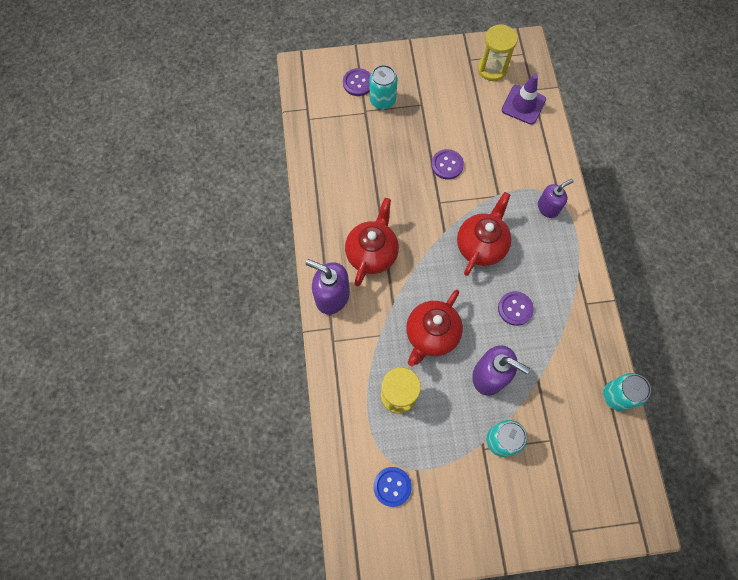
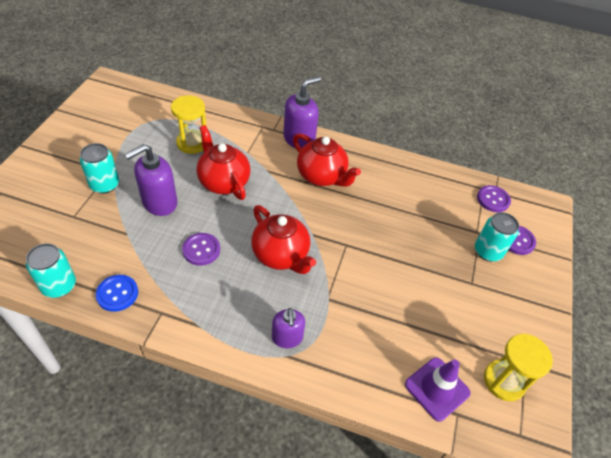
camera: 110 degrees right, 20 degrees down
(392, 486) = (133, 114): blue button -> blue button (117, 294)
(447, 165) = (386, 270): purple button -> purple button (493, 199)

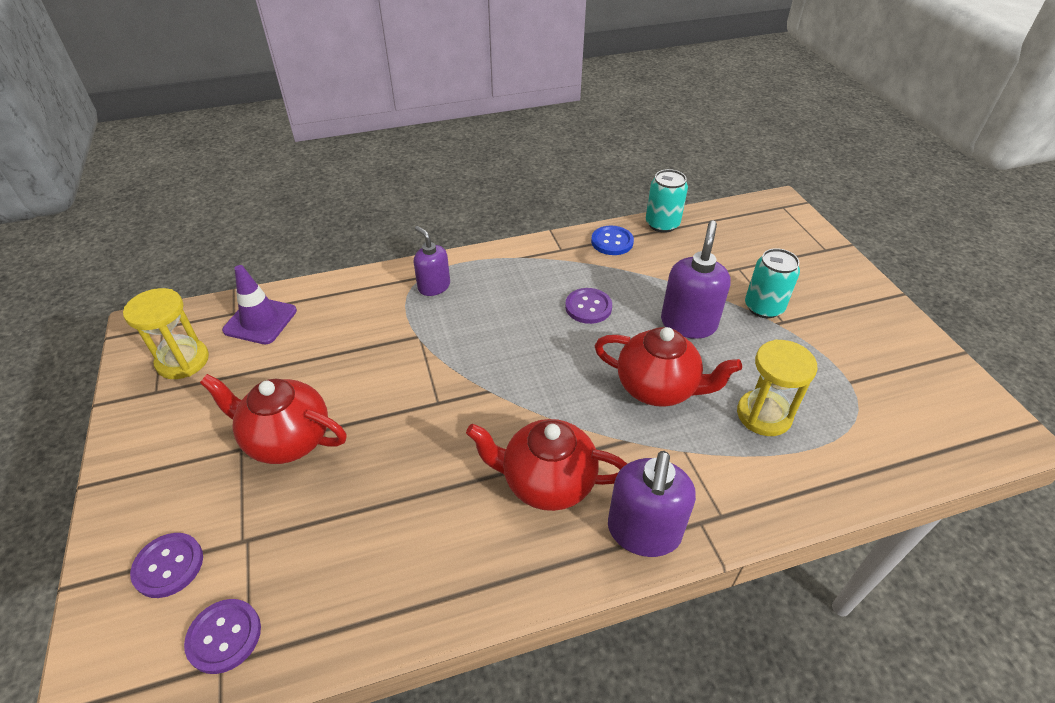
camera: 150 degrees right, 5 degrees down
(281, 255) = (503, 347): red teapot -> red teapot (287, 439)
(488, 251) = (222, 513): turquoise can -> none

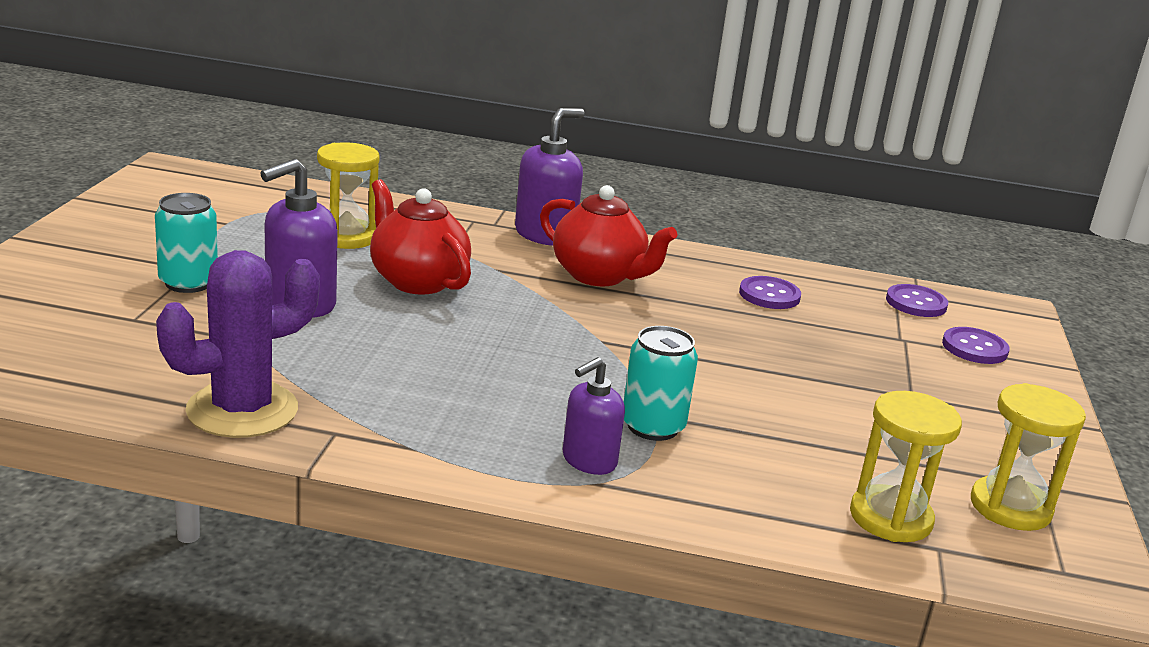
camera: 155 degrees left, 20 degrees down
(260, 321) = (890, 518): purple traffic cone -> yellow hourglass
(287, 439) = (855, 384): red teapot -> none
(434, 286) = (588, 461): purple soap dispenser -> purple soap dispenser turned 60 degrees clockwise
(588, 307) = (395, 358): purple button -> purple button (769, 295)
(612, 242) = (242, 410): blue button -> purple cactus
(662, 224) = (122, 401): turquoise can -> turquoise can (653, 426)

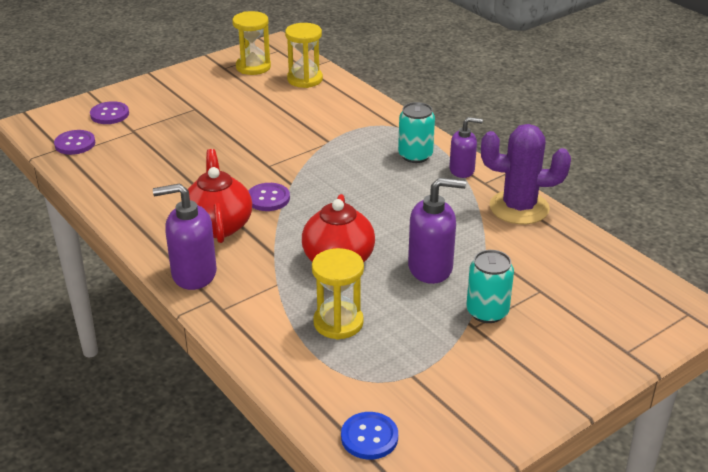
camera: 135 degrees left, 10 degrees up
(226, 184) = (369, 437): none -> blue button
(588, 461) = (388, 134): purple soap dispenser -> purple soap dispenser (462, 170)
(653, 426) = (338, 136): turquoise can -> turquoise can (415, 155)
(769, 295) = (144, 177): purple button -> purple button (268, 198)

